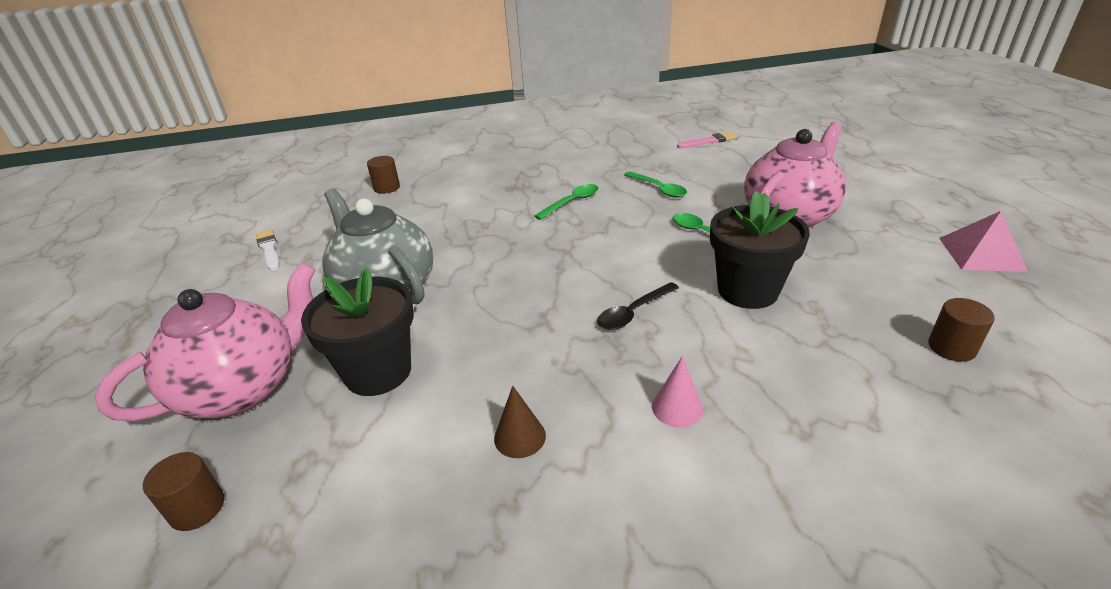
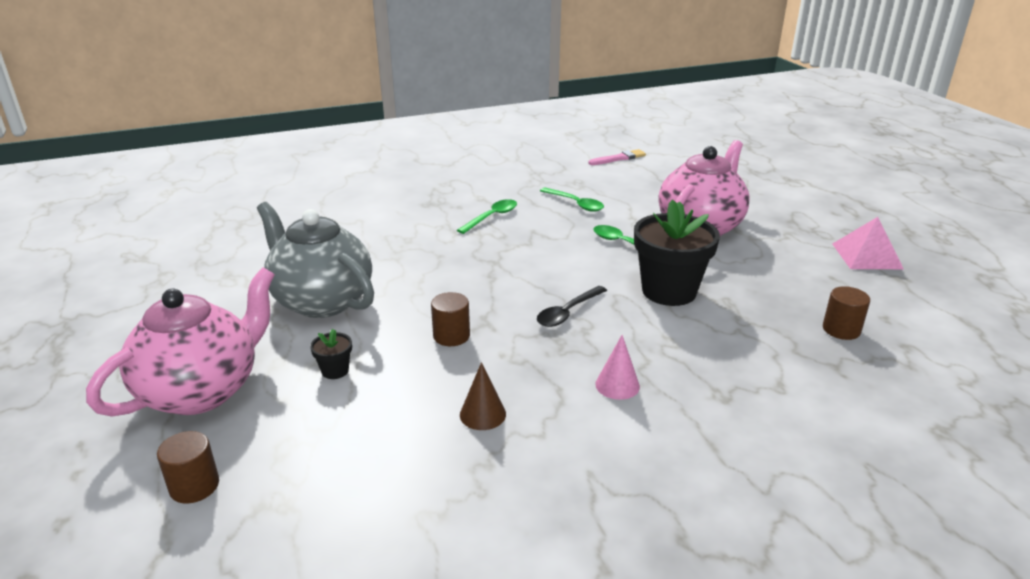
camera: 10 degrees left, 5 degrees down
(269, 249) = (182, 267): white brush -> none
(378, 372) = (335, 371): black flower pot -> black flower pot, size x0.42
(387, 188) = (293, 205): brown cylinder -> brown cylinder (451, 336)

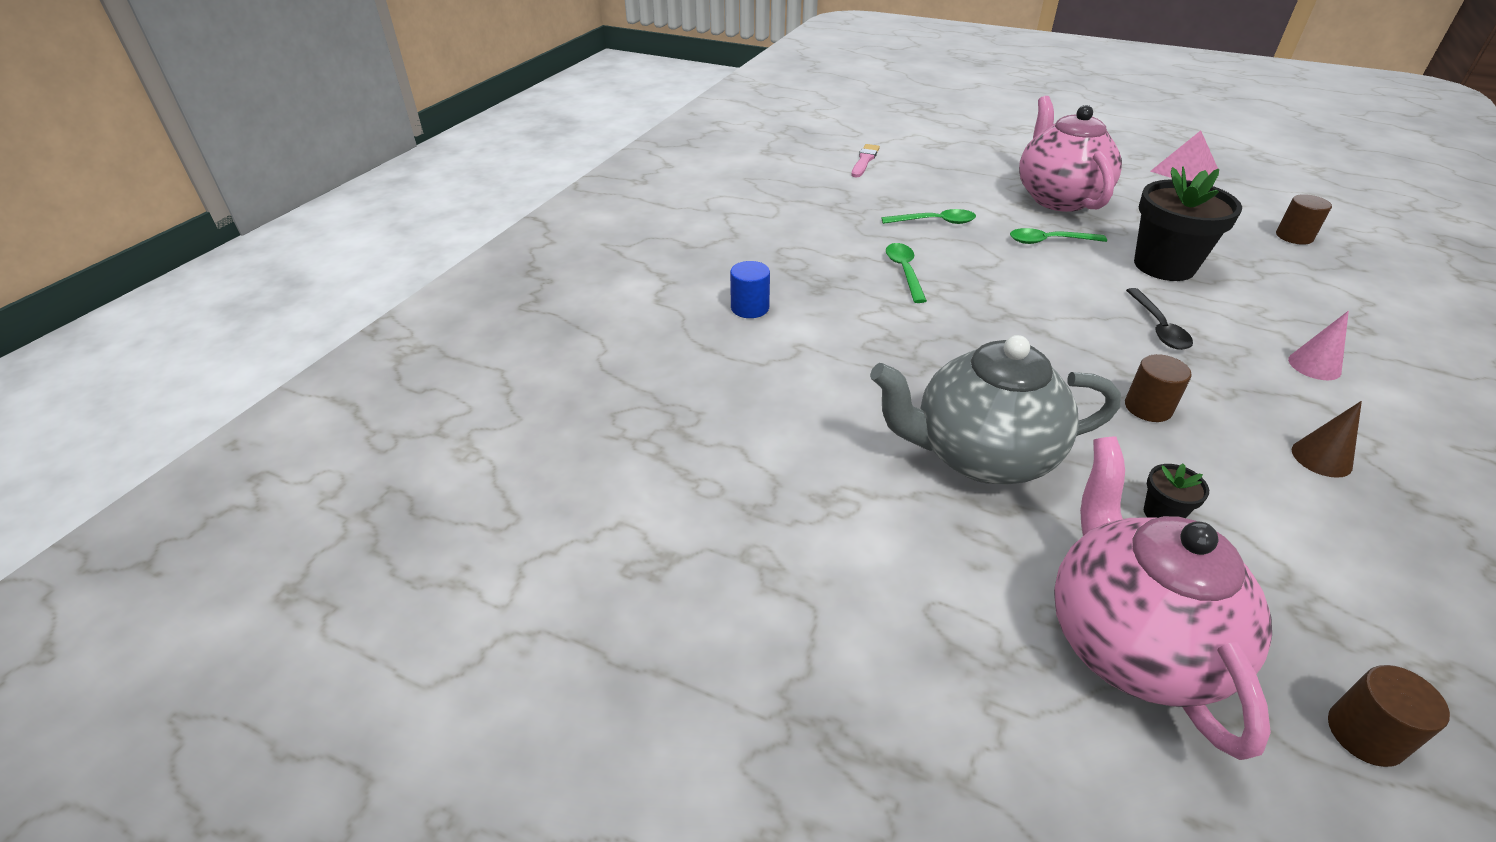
camera: 45 degrees left, 10 degrees up
(377, 196) = (750, 308): none -> blue cylinder

